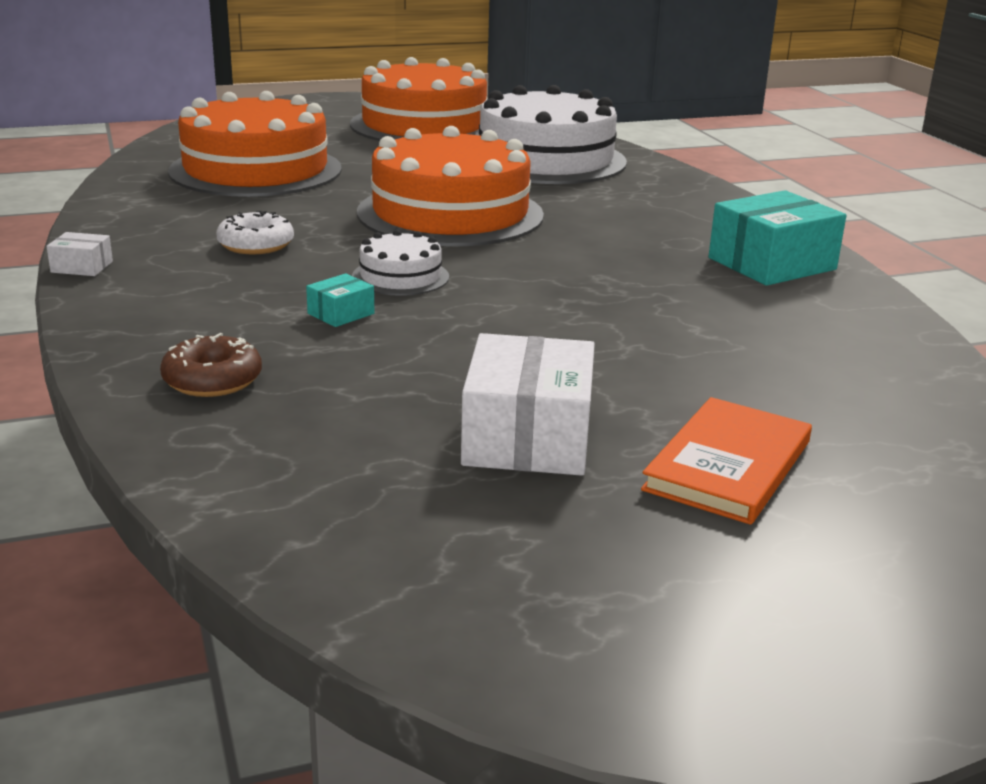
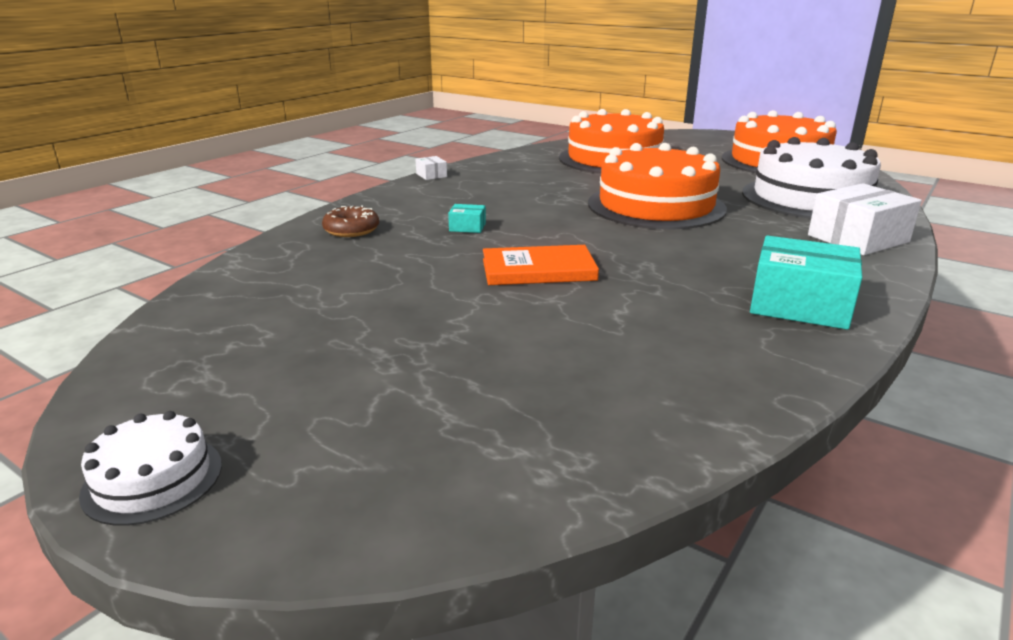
camera: 55 degrees right, 0 degrees up
(256, 245) = (518, 189): white donut -> none
(400, 276) = (540, 223): white cake -> white cake (153, 479)
(527, 437) = (382, 308): white box -> white box (858, 238)
(728, 465) = (420, 373): orange book -> orange book (538, 270)

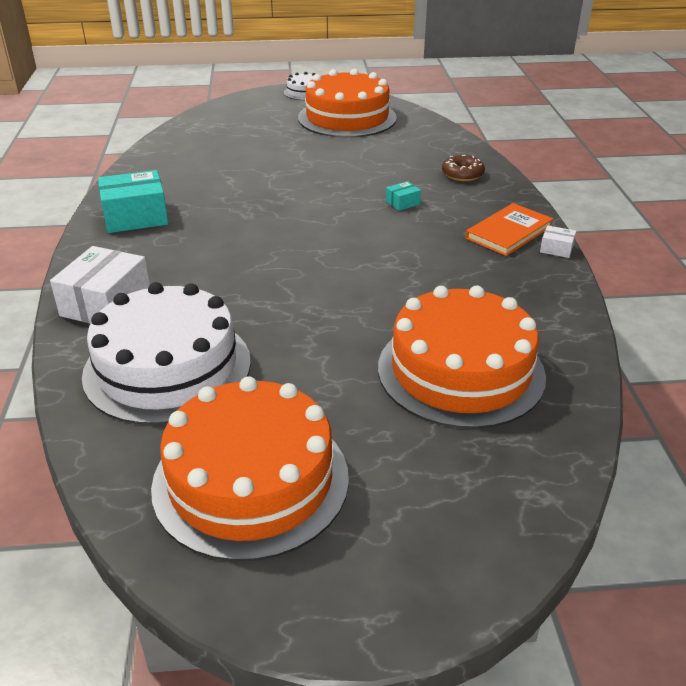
camera: 140 degrees right, 10 degrees up
(538, 270) = (305, 188): orange book -> orange book (509, 232)
(656, 206) = (306, 284): orange cake -> orange cake (347, 118)

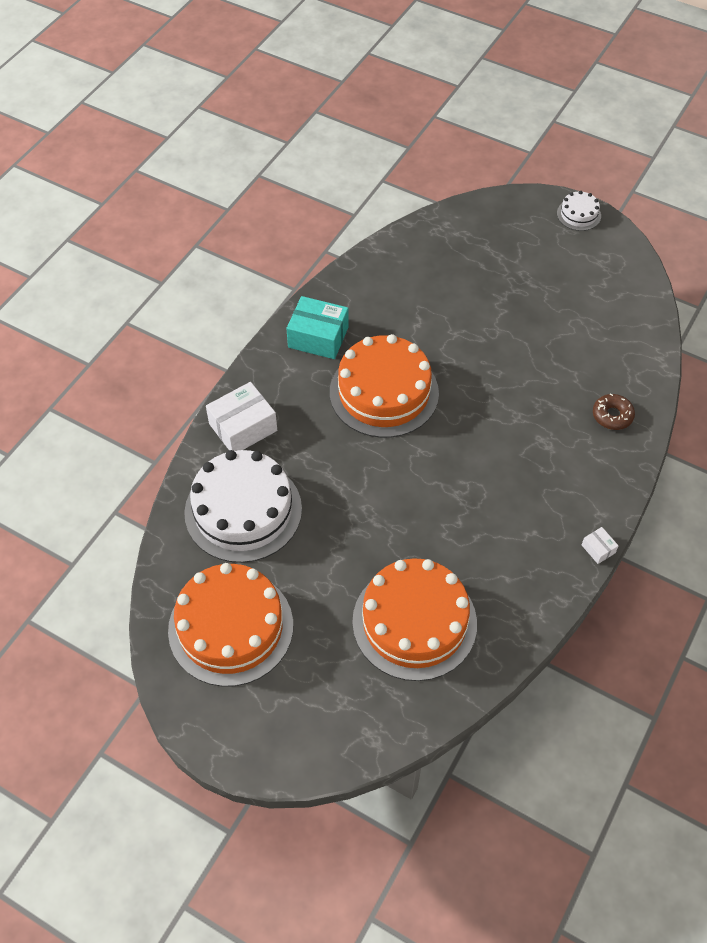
camera: 35 degrees right, 20 degrees up
(347, 118) = (584, 278): orange cake -> orange cake (384, 392)
(402, 203) = (528, 427): turquoise box -> none
(509, 232) = (579, 509): orange book -> none

